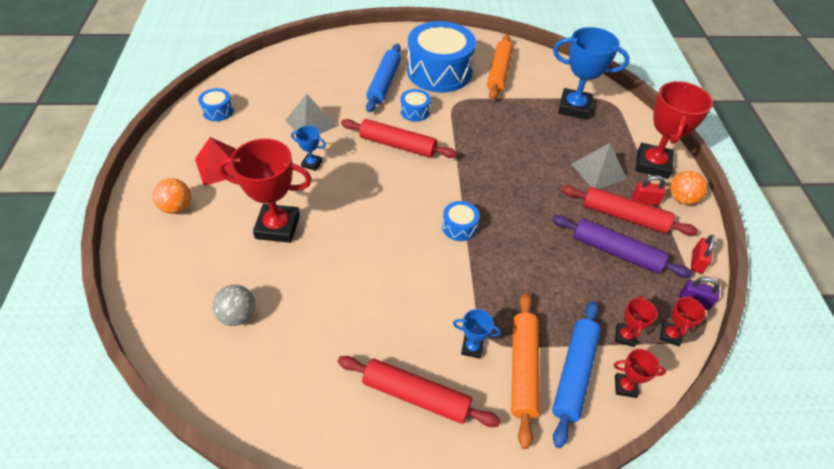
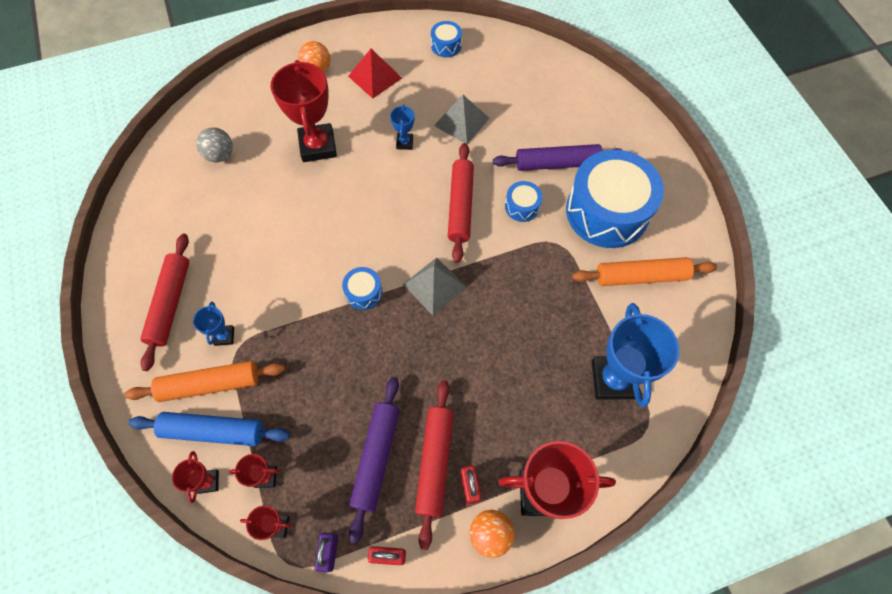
camera: 75 degrees right, 15 degrees up
(384, 83) = (557, 163): blue rolling pin -> purple rolling pin
(598, 171) = (502, 424): grey pyramid -> grey pyramid (434, 285)

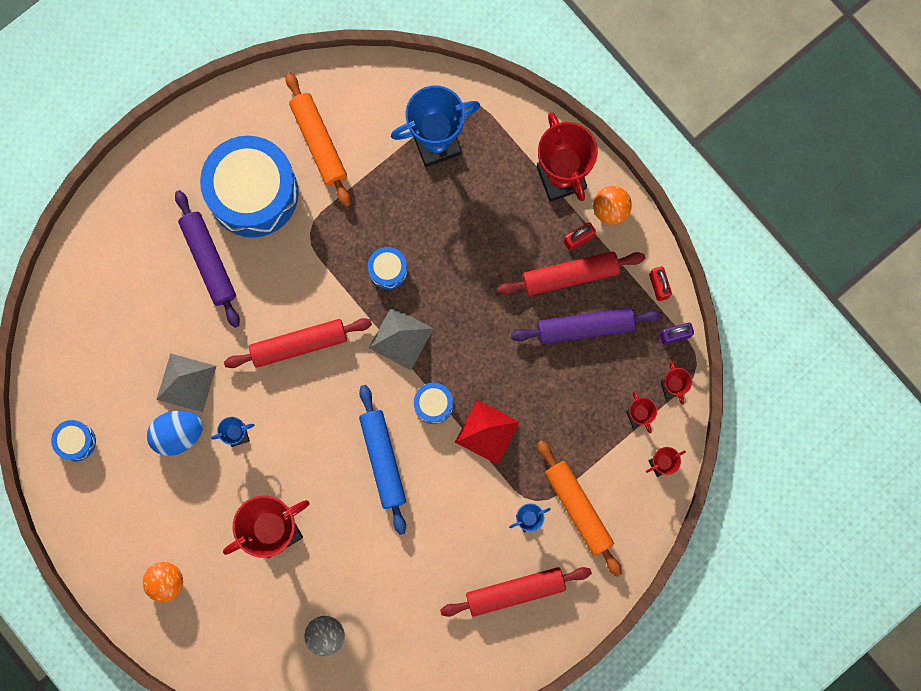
camera: 110 degrees left, 15 degrees up
(213, 431) = (618, 482): blue rolling pin -> blue rolling pin (383, 460)
(375, 77) = (154, 508): red pyramid -> red pyramid (487, 432)
(423, 106) = (178, 434): none -> blue egg
(522, 206) = (277, 281): blue drum -> blue drum (388, 270)

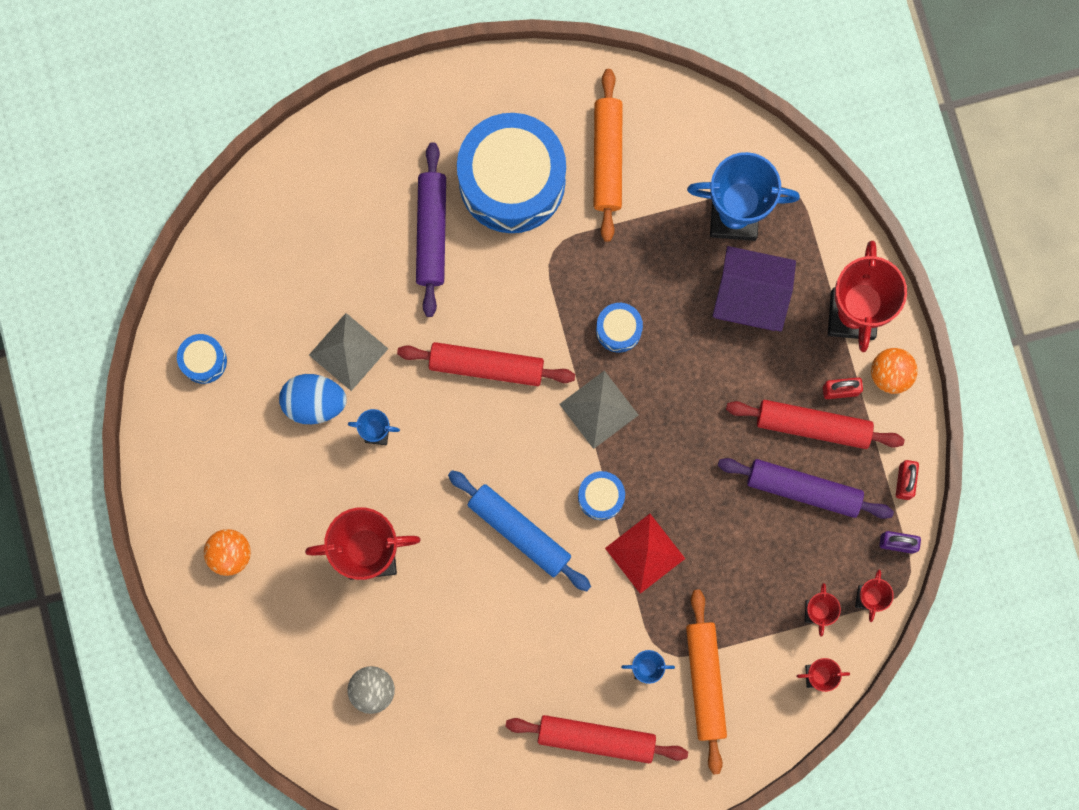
camera: 25 degrees right, 0 degrees up
(383, 460) = (519, 531): blue rolling pin -> blue rolling pin turned 60 degrees counterclockwise
(477, 198) = (750, 296): none -> purple house

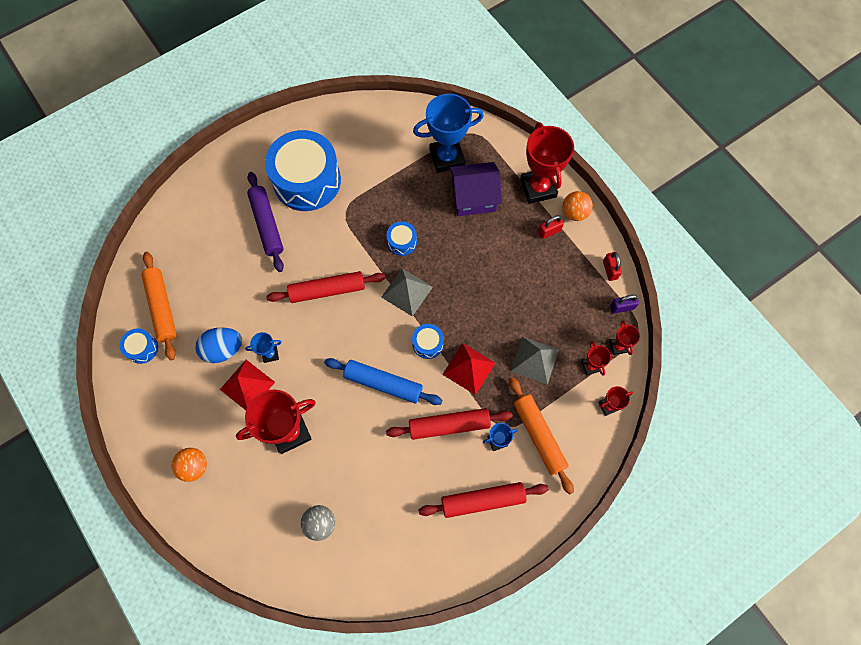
camera: 20 degrees left, 10 degrees down
(332, 467) = (247, 385): none -> red pyramid
(348, 351) = (236, 311): grey pyramid -> grey pyramid (534, 360)
(607, 158) = (360, 150): orange rolling pin -> orange rolling pin (162, 308)
(803, 489) = (551, 296): purple rolling pin -> none
(813, 426) = (541, 257): red rolling pin -> red rolling pin (449, 425)

